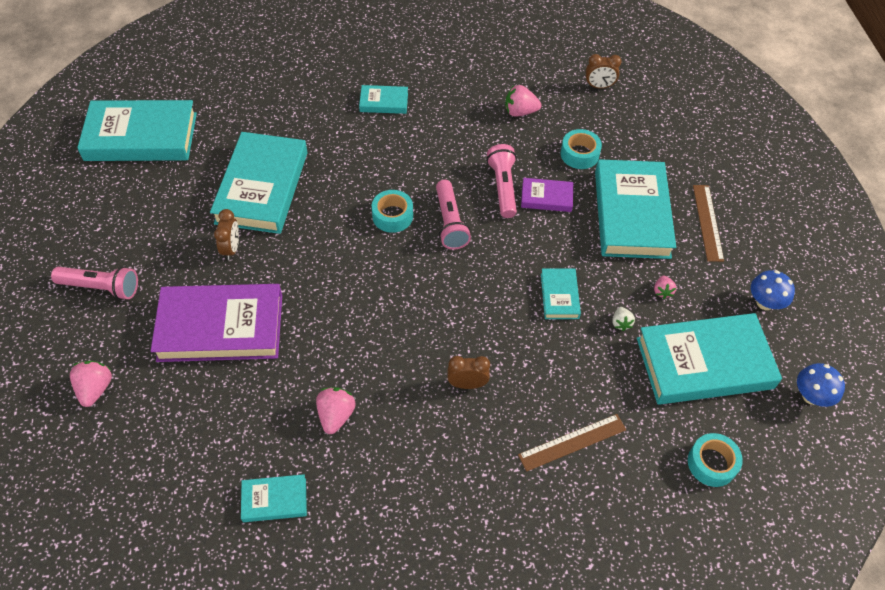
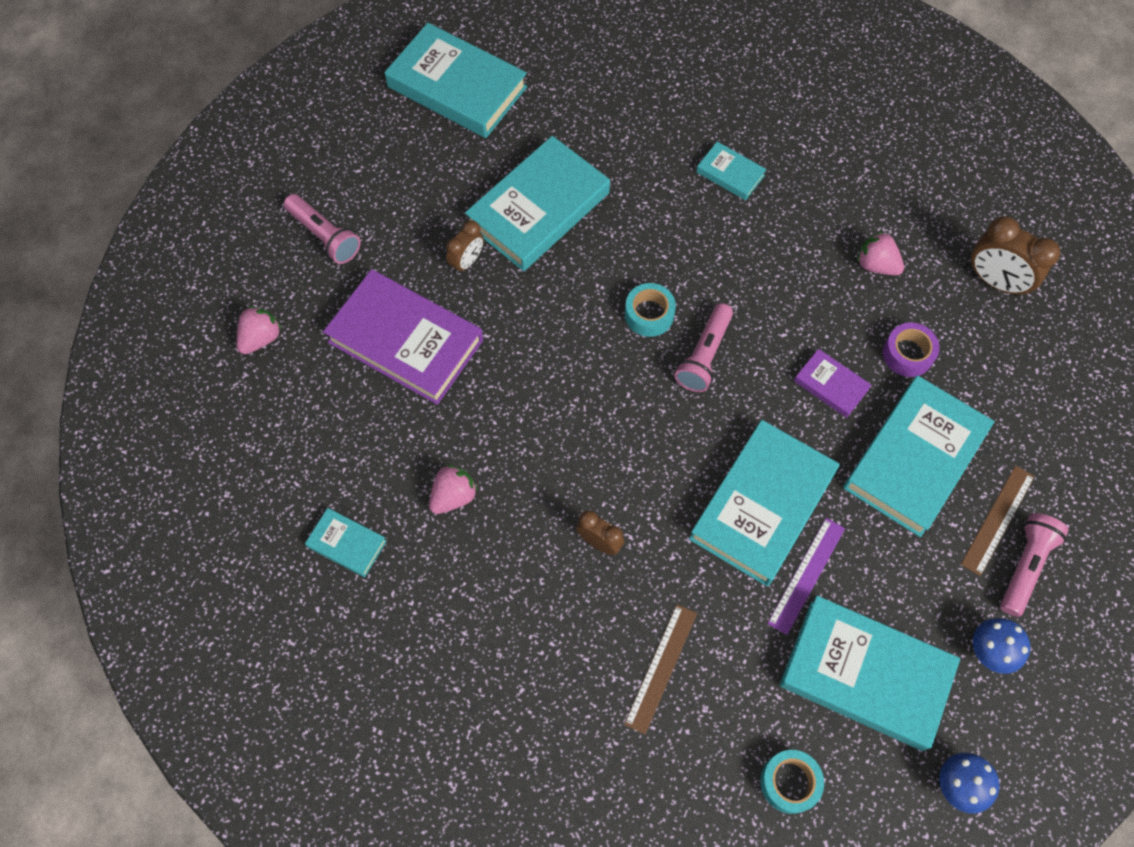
camera: 35 degrees right, 10 degrees up
(503, 187) = (790, 346): pink flashlight -> pink flashlight (1025, 566)
(559, 296) = (762, 505): turquoise book -> turquoise book, size x2.12
(572, 442) = (661, 668): brown ruler -> brown ruler turned 75 degrees counterclockwise
(579, 154) = (907, 354): turquoise tape -> purple tape
(599, 86) = (995, 282): brown clock -> brown clock, size x1.65
(621, 323) = (806, 575): white strawberry -> purple ruler
(662, 291) = (880, 568): pink strawberry -> none

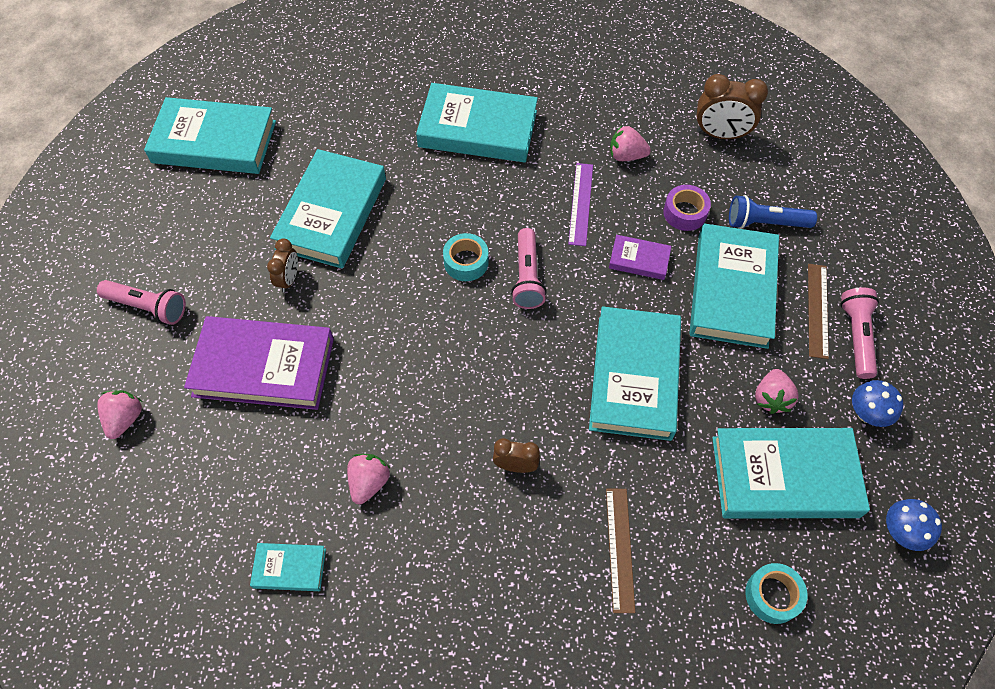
camera: 25 degrees left, 5 degrees down
(730, 174) = (478, 129): turquoise book -> turquoise book, size x2.12
(806, 575) = (697, 417): purple ruler -> purple ruler (581, 204)
(895, 590) = (771, 398): none -> pink strawberry
(991, 401) = (765, 223): none -> blue flashlight

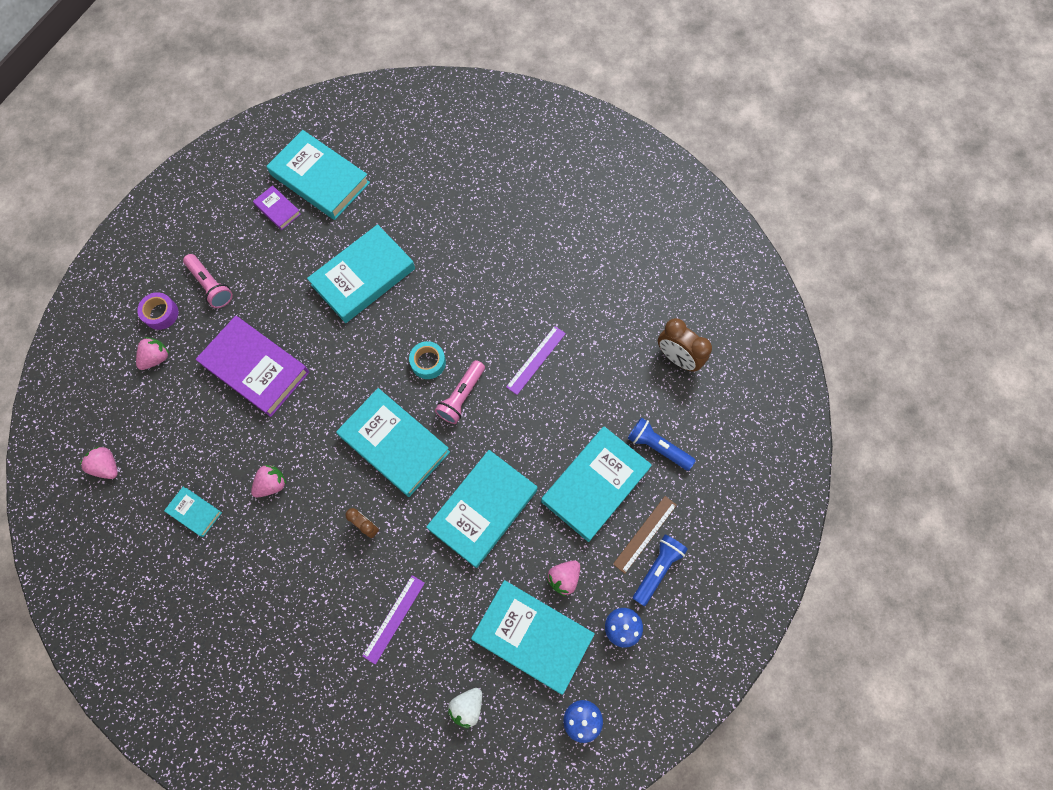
camera: 30 degrees right, 10 degrees up
(289, 279) = (307, 312): brown clock -> none
(478, 129) = (503, 261): turquoise book -> turquoise book (394, 444)
(620, 549) = (394, 619): brown ruler -> purple ruler
(626, 155) = (595, 338): pink strawberry -> pink strawberry (107, 466)
(639, 260) = (546, 426): purple book -> purple book (278, 209)
(685, 213) = (605, 407): purple tape -> purple tape (161, 314)
(772, 595) = (467, 707): turquoise tape -> white strawberry
(856, 337) = (657, 569): pink flashlight -> blue flashlight

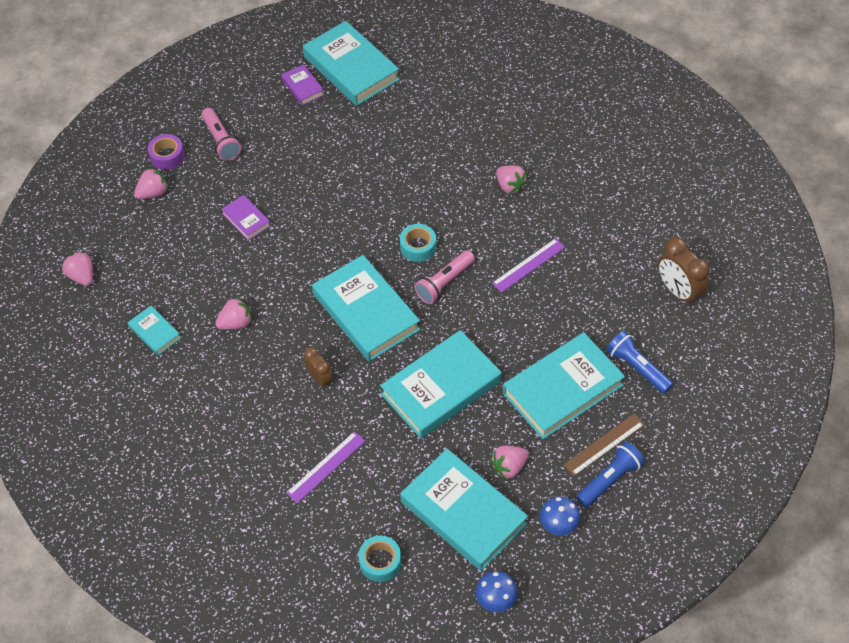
camera: 15 degrees right, 15 degrees down
(256, 368) = (246, 220): purple book -> purple book, size x0.47
(363, 277) = (372, 160): turquoise book -> none
(467, 707) = (380, 562): white strawberry -> turquoise tape
(500, 278) = (510, 186): none -> pink strawberry

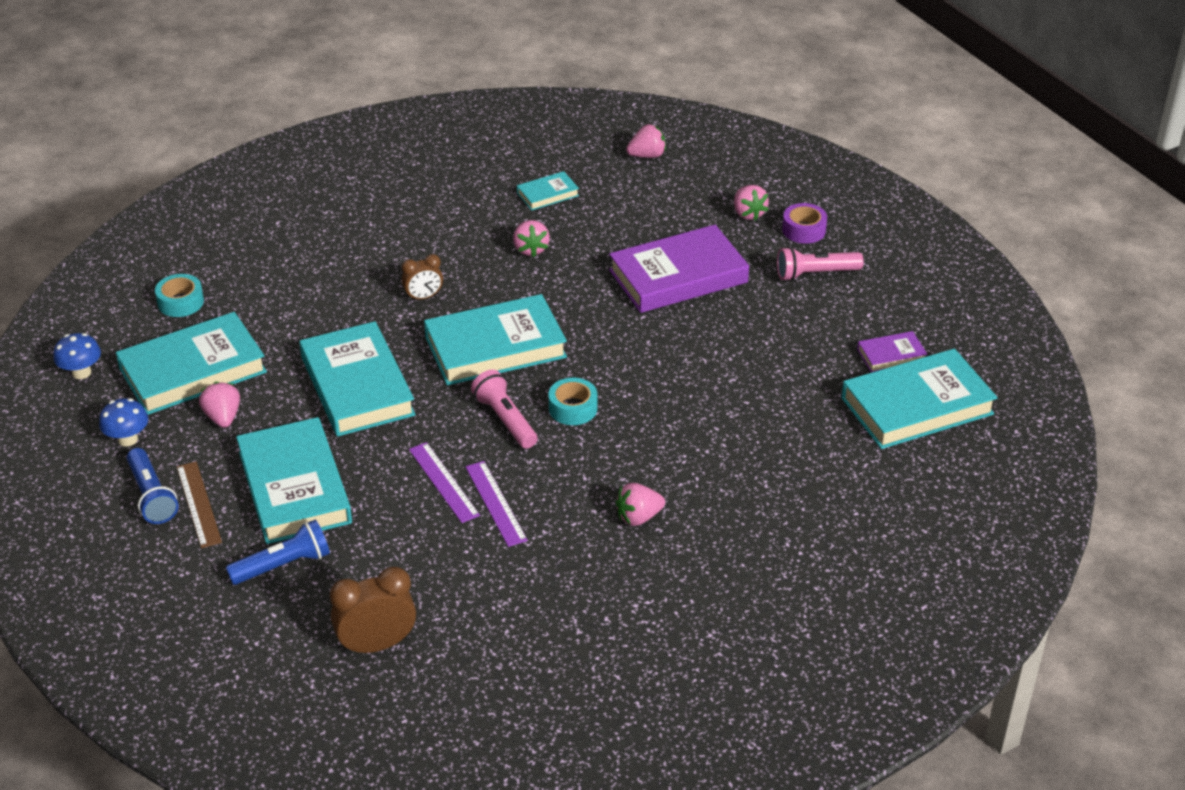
camera: 105 degrees right, 15 degrees down
(246, 220) = (678, 276): purple book -> purple book, size x2.12
(326, 467) = (312, 284): purple ruler -> purple ruler (443, 482)

